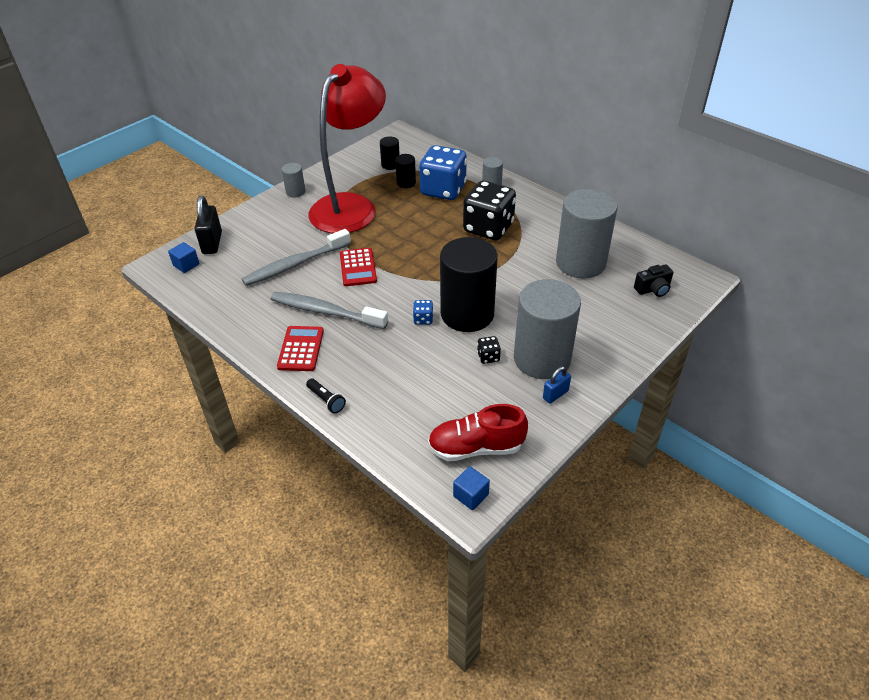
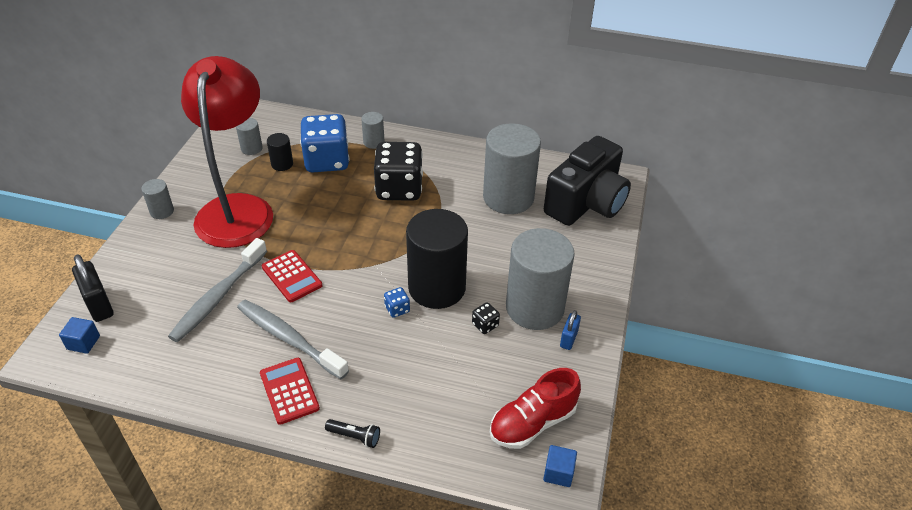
camera: 30 degrees left, 0 degrees up
(325, 312) = (289, 338): grey toothbrush -> grey toothbrush turned 45 degrees clockwise
(390, 165) = (251, 148): black cylinder -> grey cylinder
(653, 289) = (586, 203): black camera -> black camera, size x2.48

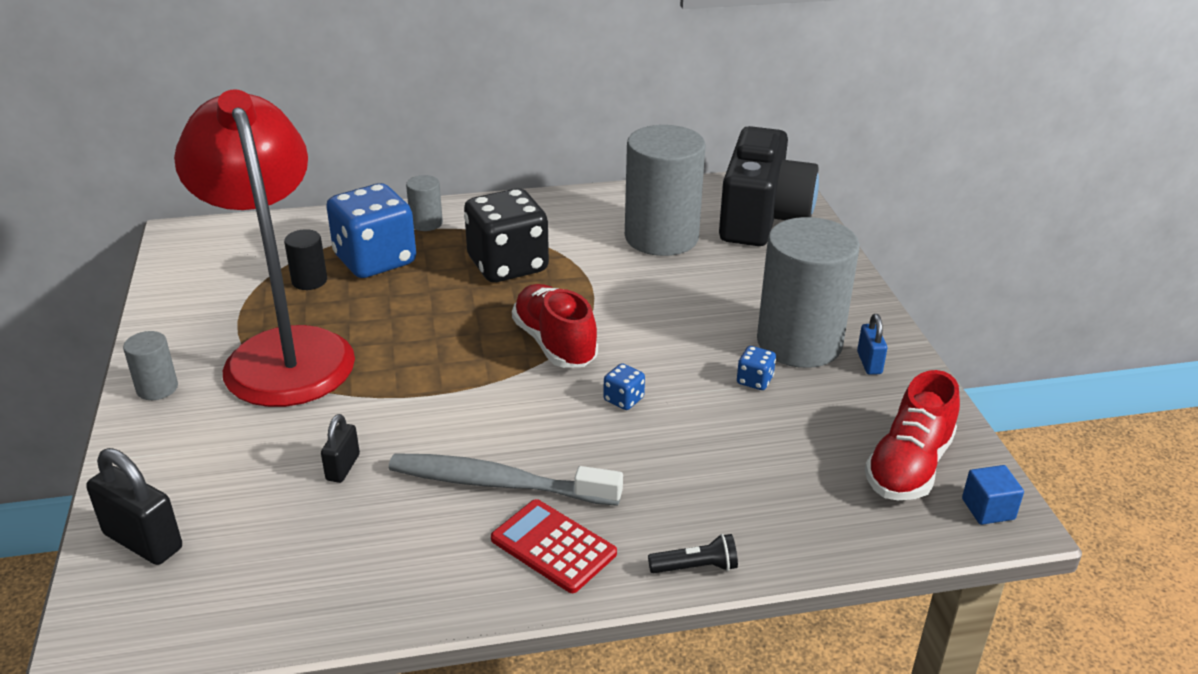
camera: 25 degrees left, 10 degrees down
(83, 342) = (156, 601): blue cube -> none
(218, 297) = (343, 467): grey toothbrush -> black padlock
(251, 148) = (245, 274): grey cylinder -> none
(291, 276) = (438, 408): red calculator -> none
(386, 255) = (554, 343): none -> red shoe
(437, 288) = (655, 359): black cylinder -> none
(485, 325) = (754, 380): black dice -> blue dice

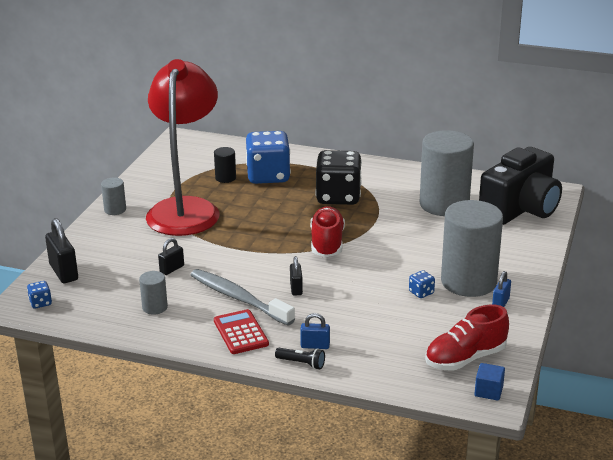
camera: 30 degrees right, 5 degrees down
(426, 223) = (313, 163): grey cylinder -> grey cylinder (155, 307)
(573, 434) = (296, 288): none -> black padlock
(623, 399) = (338, 280): blue dice -> blue dice (40, 303)
(688, 526) = (315, 346): none -> blue padlock

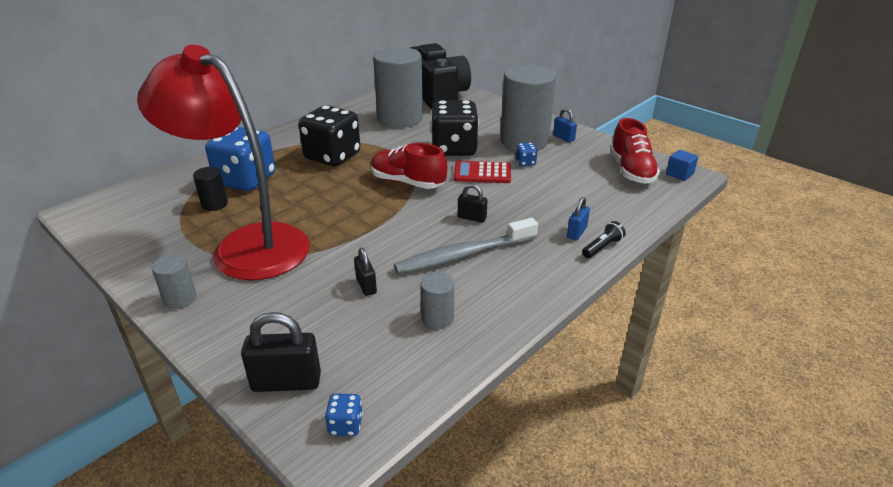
camera: 65 degrees left, 5 degrees up
(241, 332) = (528, 269): red calculator -> red calculator (482, 173)
(411, 248) = (454, 148): none -> black dice

